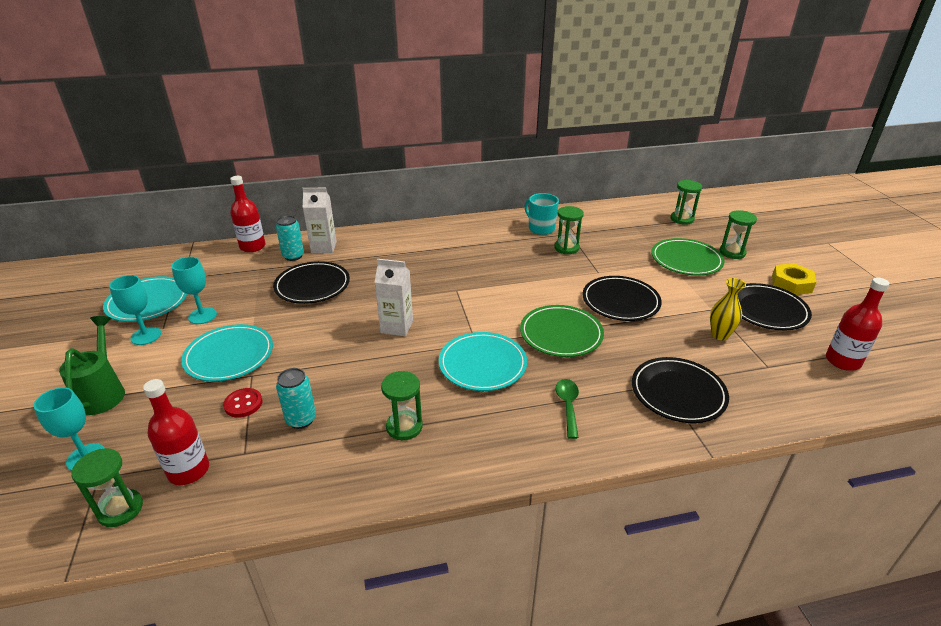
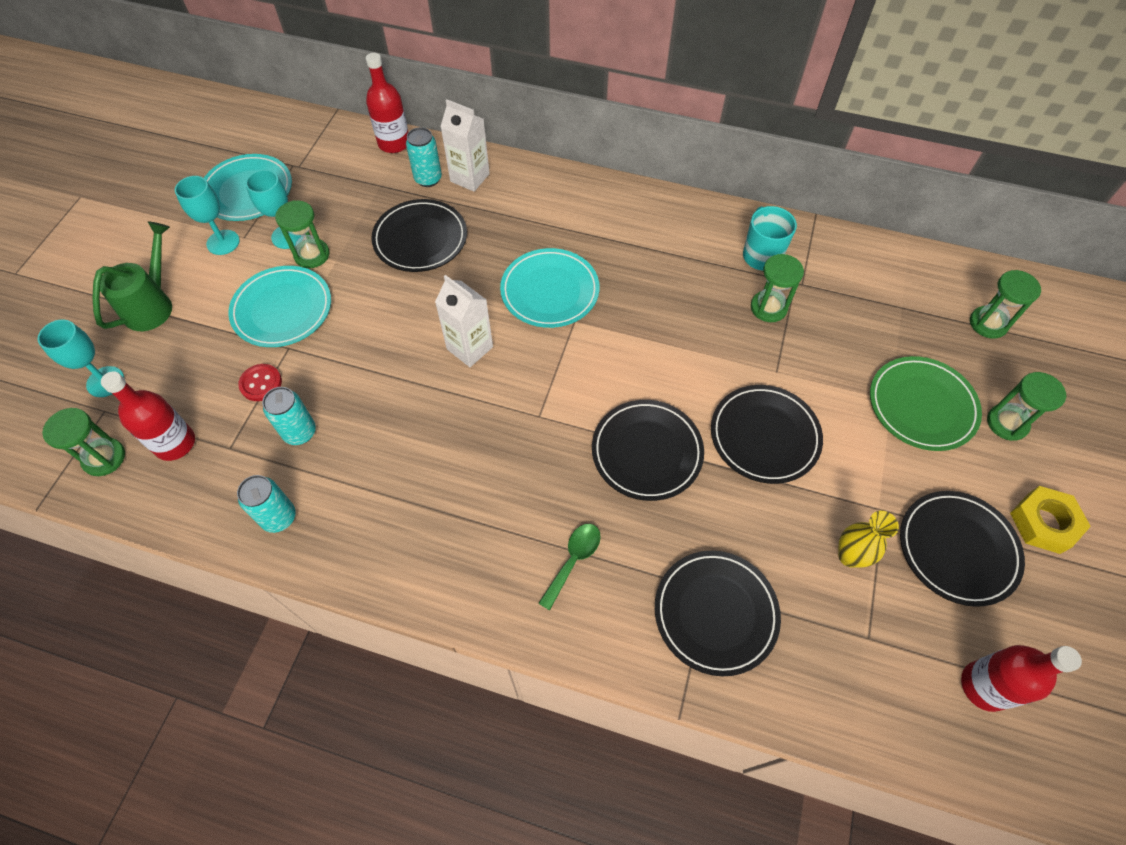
camera: 30 degrees right, 25 degrees up
(324, 478) = (279, 517): none -> turquoise can
(404, 427) = (388, 495): green hourglass -> green hourglass (312, 255)
(482, 364) = (524, 452): turquoise plate -> turquoise plate (550, 291)
(561, 334) = (647, 452): green plate -> black plate

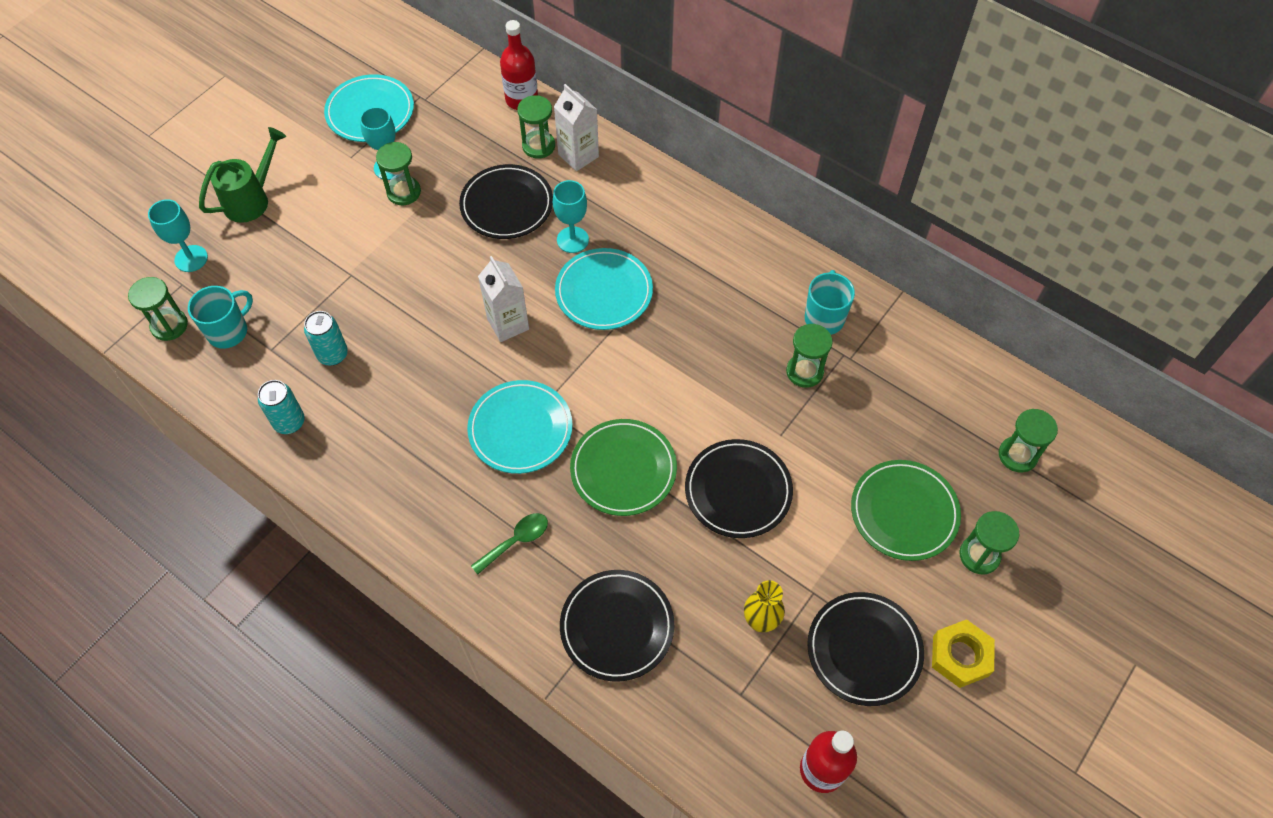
camera: 20 degrees right, 0 degrees up
(175, 443) = (229, 331): red bottle -> turquoise mug
(223, 242) = (331, 157): turquoise goblet -> turquoise goblet (572, 240)
(261, 383) = (316, 300): red button -> none
(282, 309) = (359, 237): turquoise plate -> turquoise plate (520, 429)
(428, 179) = (538, 146): turquoise can -> green hourglass
(647, 452) = (623, 469): black plate -> green plate

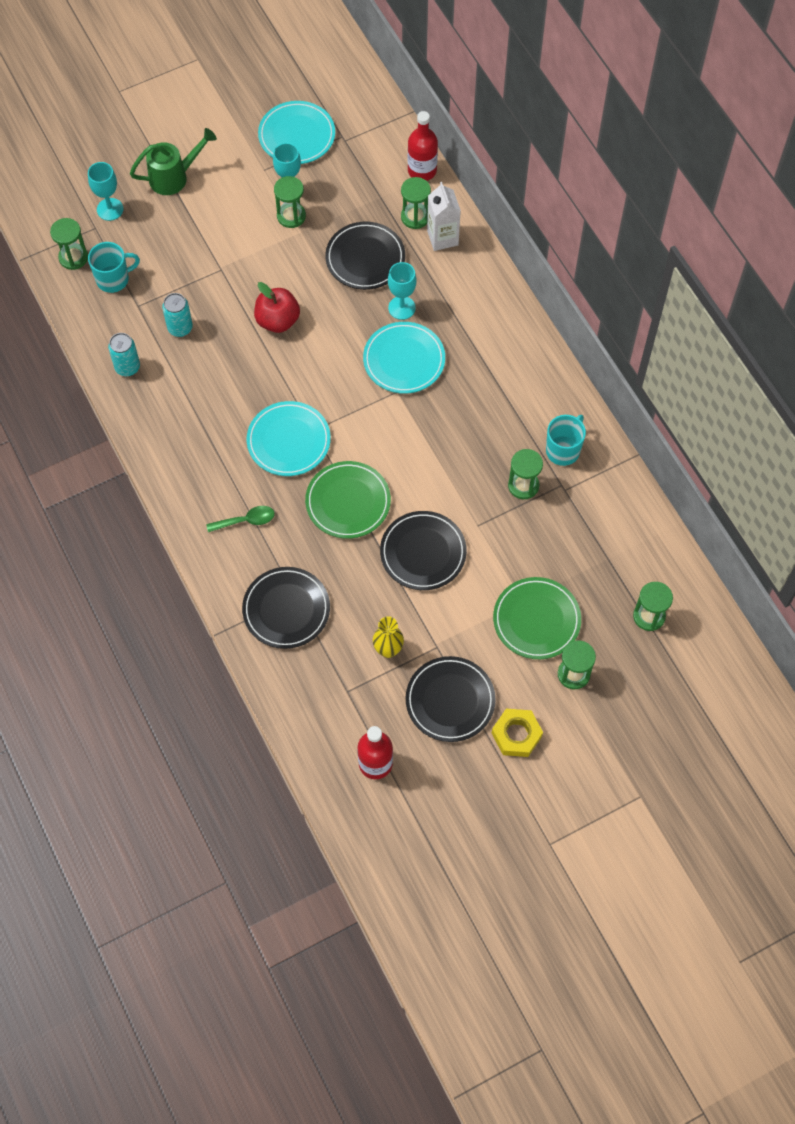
camera: 25 degrees right, 5 degrees up
(442, 304) = (277, 320): none -> red apple
(508, 324) = (319, 356): white carton -> none

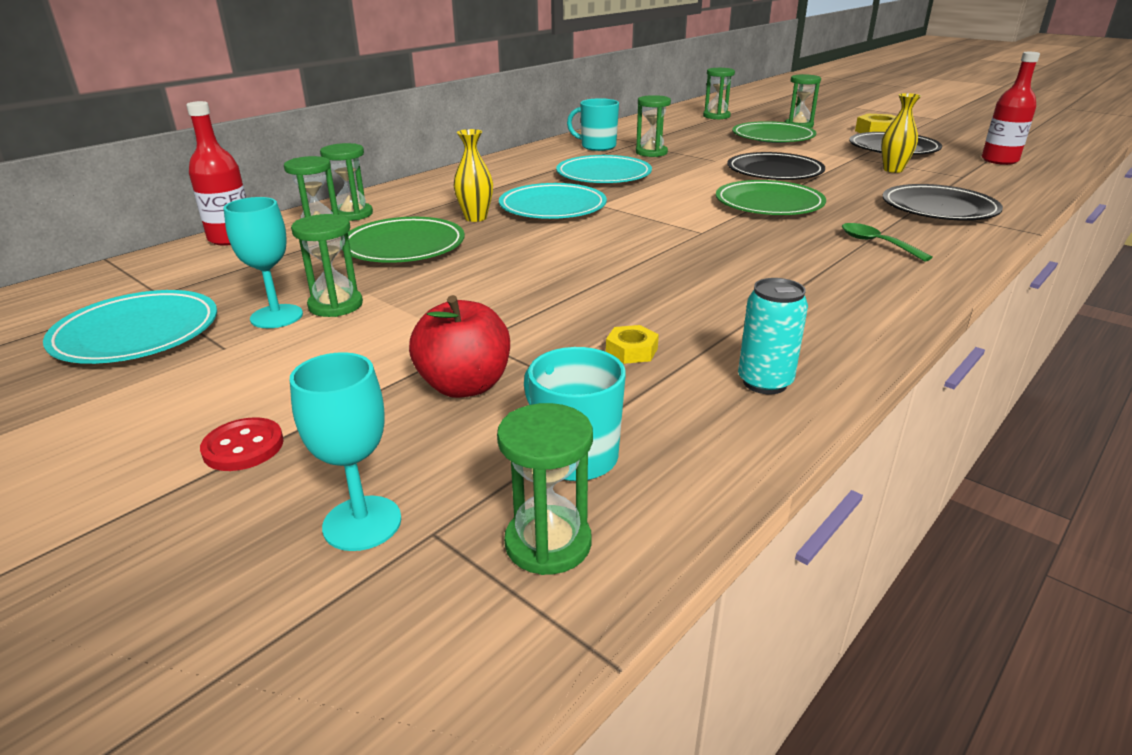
camera: 110 degrees left, 35 degrees down
(174, 177) = (243, 447): green watering can -> red button
(180, 328) = (631, 351): turquoise can -> yellow nut
(277, 320) = (551, 279): red apple -> red apple (464, 386)
(288, 441) = (734, 241): turquoise plate -> turquoise plate (603, 175)
(365, 258) = (404, 246): black plate -> green plate
(401, 308) = (475, 218): turquoise goblet -> yellow vase
(442, 238) = (352, 214): white carton -> green hourglass

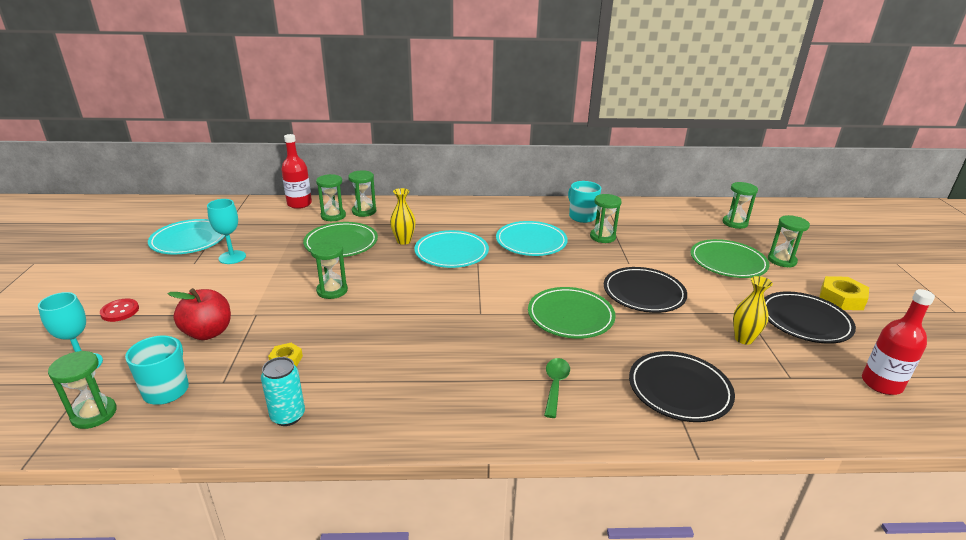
camera: 45 degrees right, 0 degrees up
(335, 305) = (256, 263): green hourglass -> green hourglass (332, 290)

